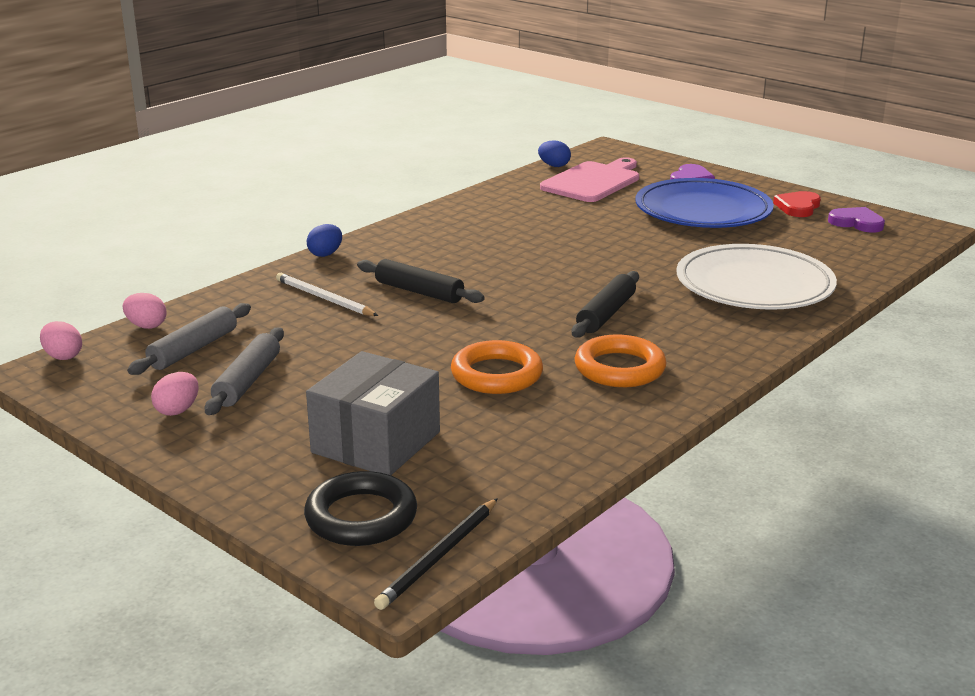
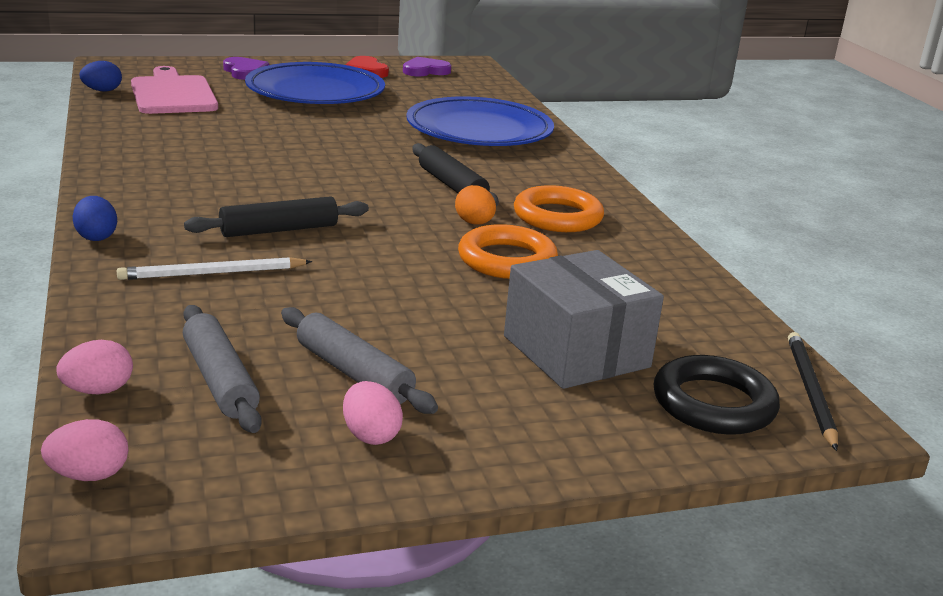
camera: 60 degrees left, 0 degrees up
(439, 556) = (810, 391): black pencil -> black pencil turned 150 degrees counterclockwise
(546, 343) = (474, 223): none -> orange egg
(754, 285) = (479, 130): white plate -> blue plate

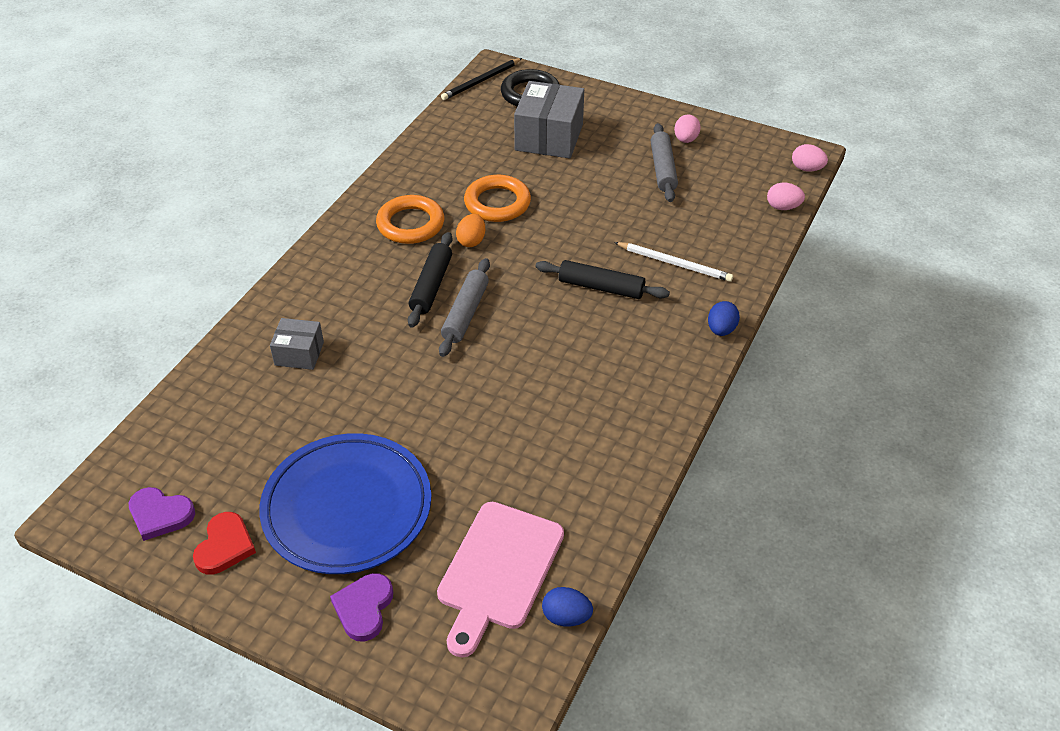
camera: 135 degrees left, 20 degrees up
(220, 380) = (725, 190): grey rolling pin -> grey rolling pin (465, 313)
(479, 130) = (299, 354): blue plate -> grey box

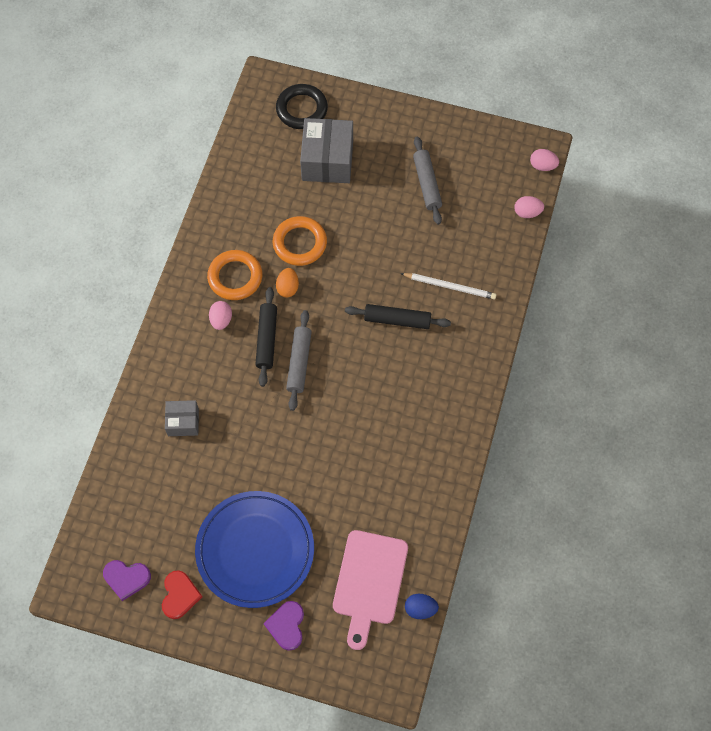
camera: 10 degrees left, 20 degrees up
(481, 81) = (256, 99): black pencil -> none
(685, 140) = (441, 146): pink egg -> pink egg (221, 320)
(721, 330) = (493, 348): blue egg -> none

